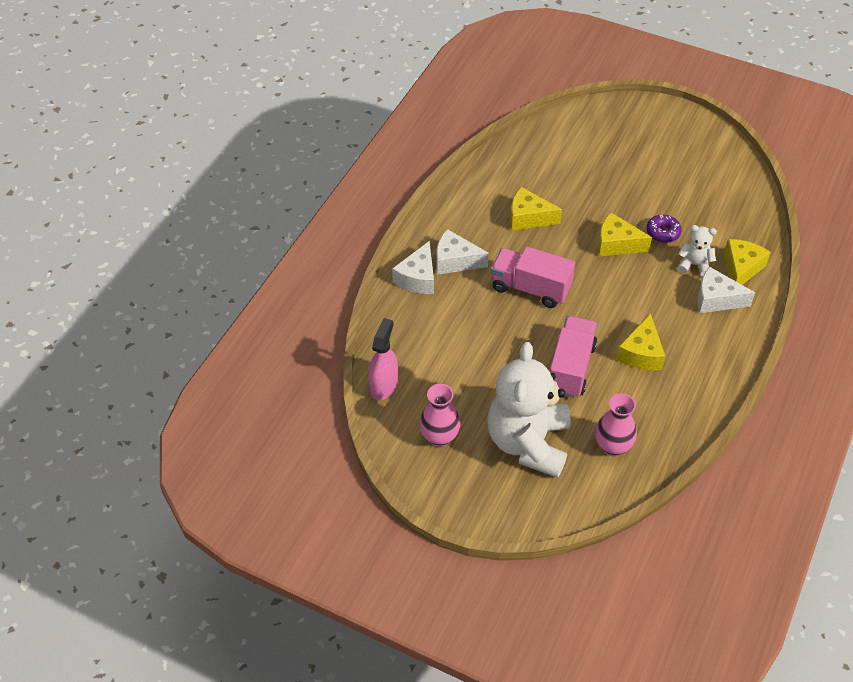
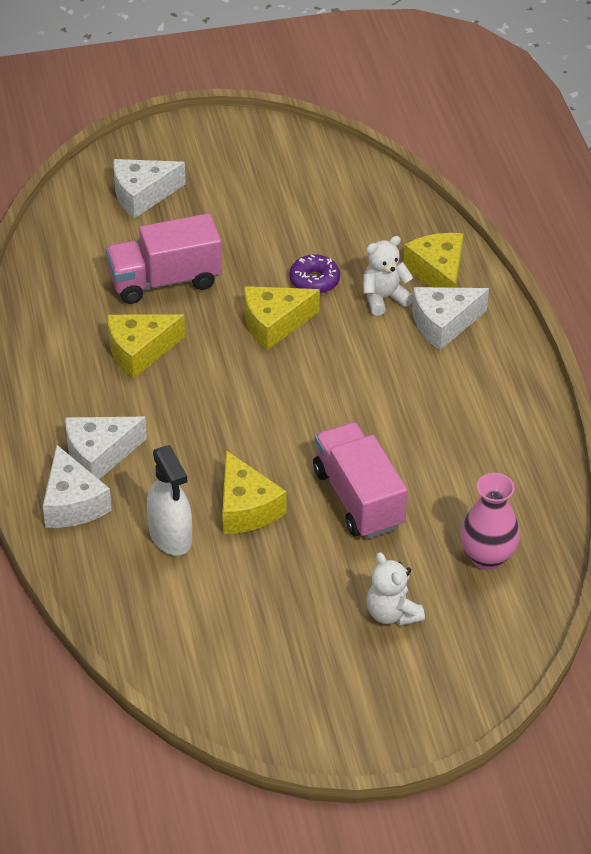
camera: 40 degrees left, 5 degrees down
(383, 385) = (157, 657): pink spray bottle -> none
(439, 437) = (284, 674): pink vase -> none
(450, 326) = (170, 536): none -> white spray bottle
(528, 443) = (392, 613): white teddy bear -> white teddy bear, size x0.44
(530, 288) = (223, 434): pink truck -> pink truck (164, 280)
(610, 133) = (142, 195): none -> white cheese
(641, 353) = (420, 433): yellow cheese -> yellow cheese (246, 508)

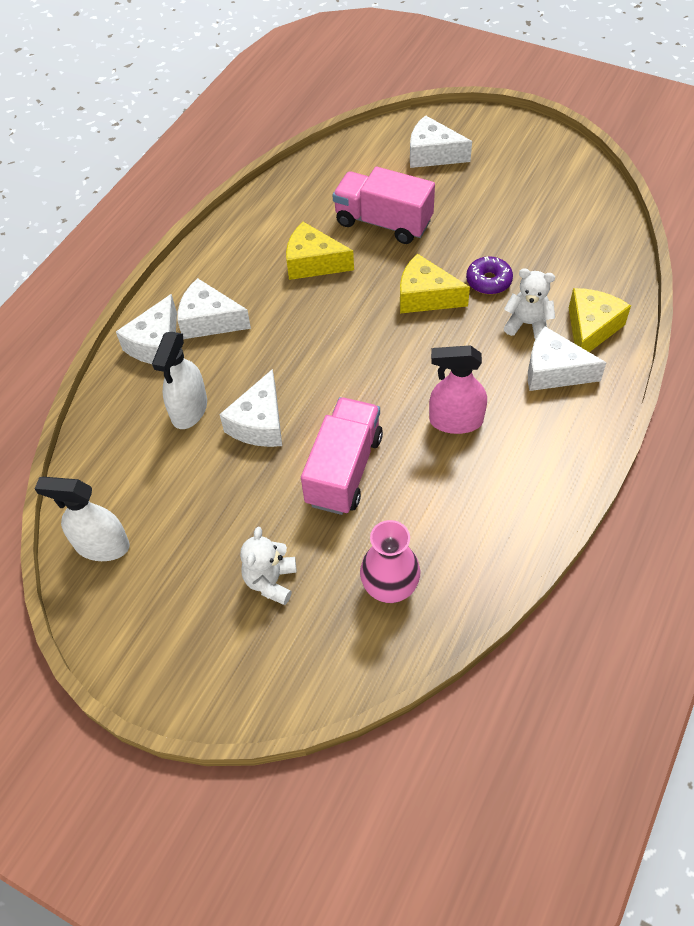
camera: 45 degrees right, 10 degrees up
(221, 682) = (102, 545): none -> white spray bottle
(246, 508) = (259, 423): yellow cheese -> white cheese
(407, 407) = (455, 421): none -> pink spray bottle

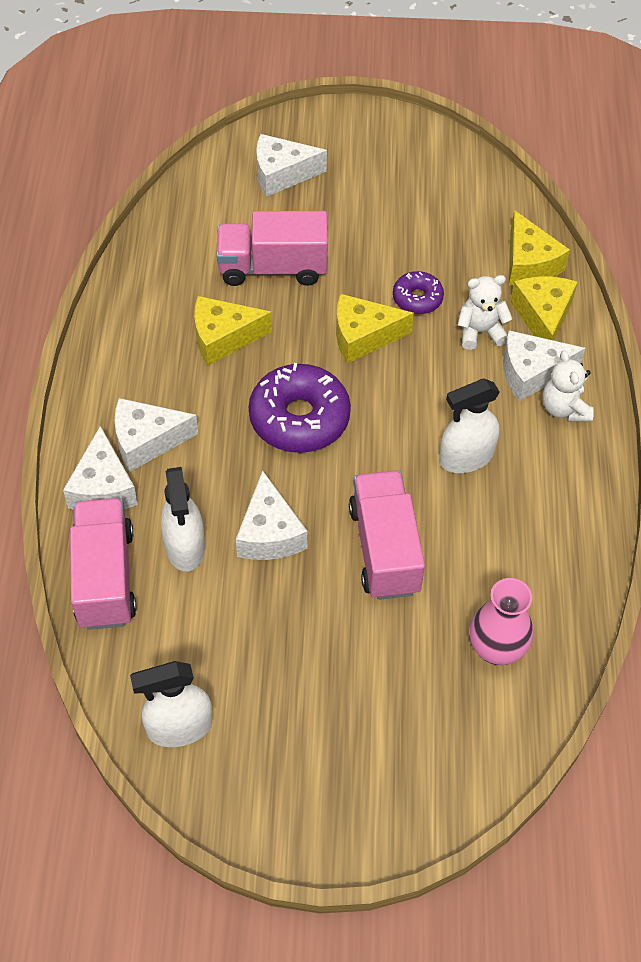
camera: 30 degrees left, 0 degrees up
(117, 411) = (105, 577): none -> pink truck
(271, 581) = (377, 691): white teddy bear -> white teddy bear (564, 408)
(336, 343) = (299, 418): none -> purple donut
(455, 421) = (466, 458): pink spray bottle -> white spray bottle
(603, 282) = (529, 263): none -> yellow cheese

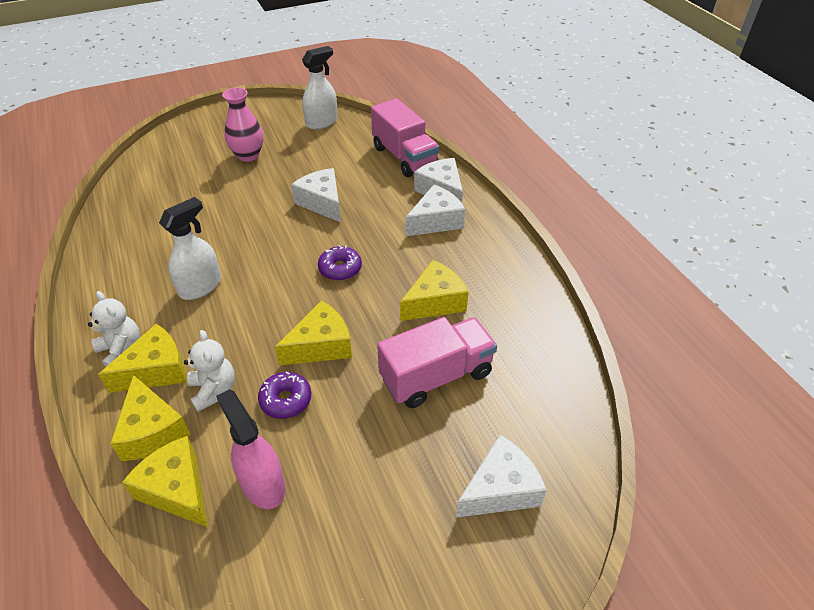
camera: 155 degrees right, 10 degrees down
(185, 547) = (370, 181): white spray bottle -> none
(299, 418) = (340, 269): purple donut -> purple donut, size x0.54
(385, 549) = (242, 218): pink truck -> none
(460, 243) = (263, 484): none -> pink spray bottle
(480, 332) = (214, 390): white teddy bear -> white teddy bear turned 75 degrees counterclockwise
(496, 649) = (154, 195): pink vase -> pink vase (248, 155)
(531, 373) = (156, 370): white cheese -> yellow cheese

